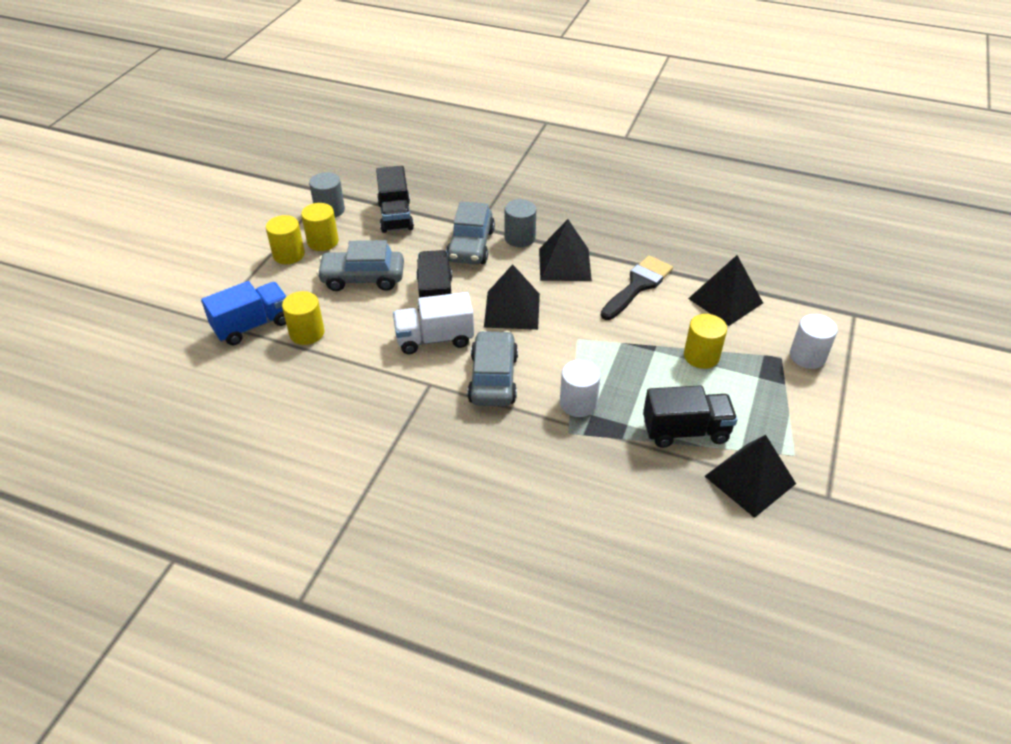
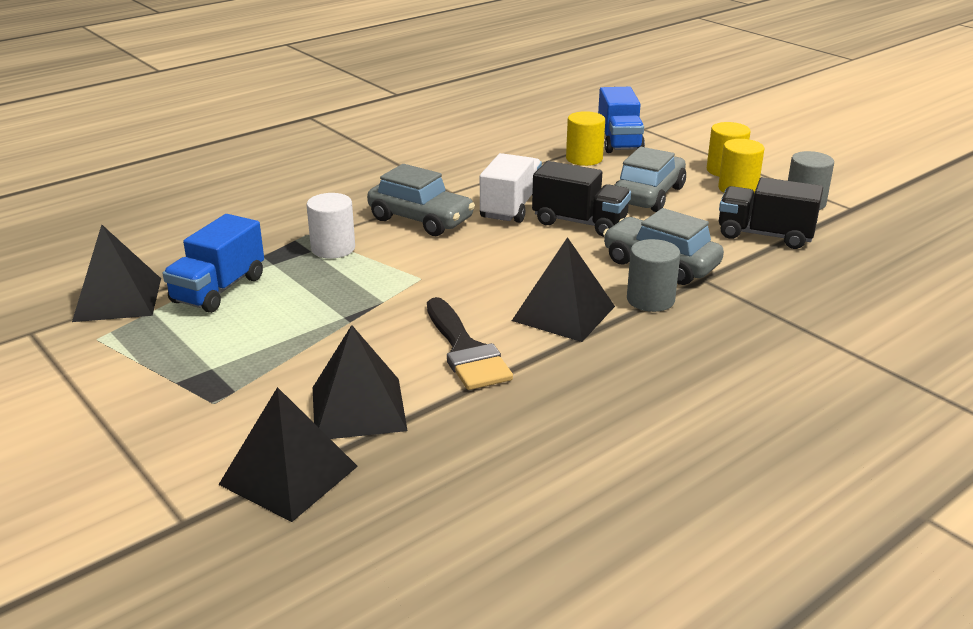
camera: 120 degrees right, 15 degrees down
(512, 310) = (511, 256): black pyramid -> black pyramid (289, 475)
(685, 431) = (219, 290): black truck -> blue truck
(701, 356) = (294, 343): yellow cylinder -> none
(807, 356) = (183, 424): white cylinder -> none

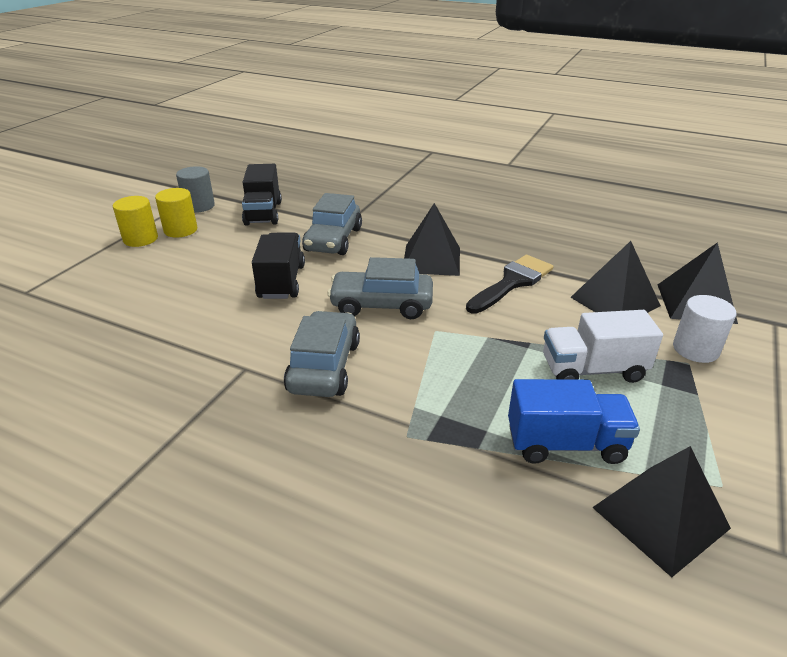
camera: 115 degrees left, 5 degrees up
(333, 248) = (425, 401): white cylinder -> white cylinder (695, 349)
(511, 207) = (267, 322): white truck -> white truck (592, 370)
(584, 159) = (125, 309): yellow cylinder -> none
(619, 141) = (69, 298): blue truck -> none
(648, 195) = (208, 262): grey car -> grey car (381, 305)
(650, 300) = (387, 236): grey cylinder -> none

